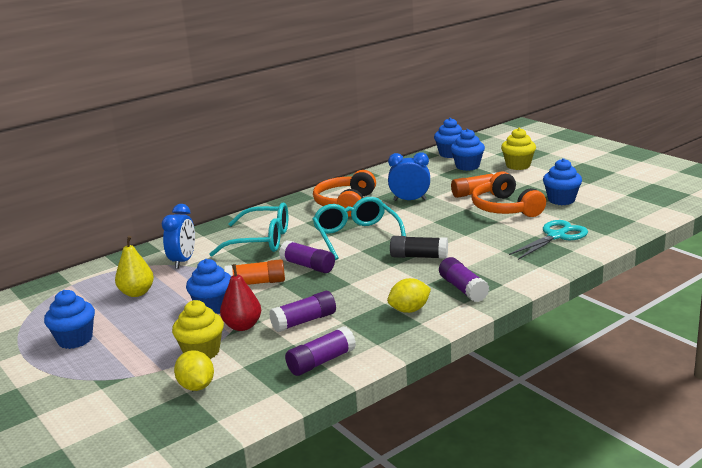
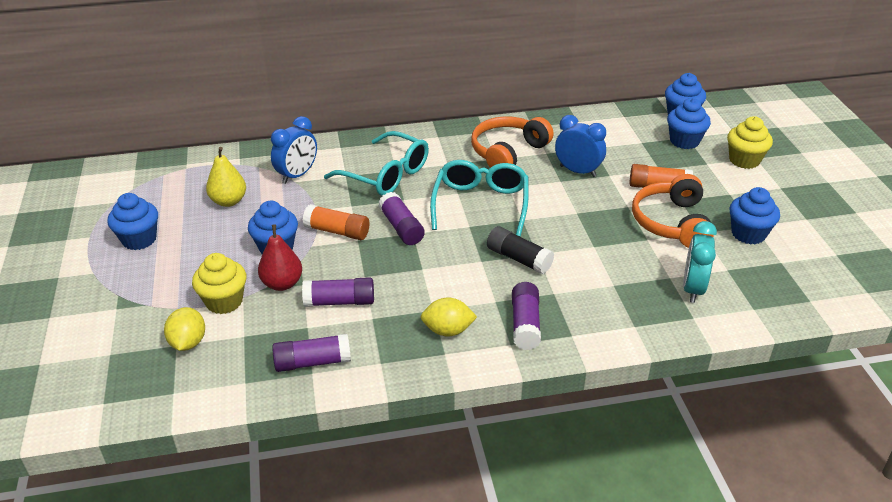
camera: 25 degrees right, 15 degrees up
(556, 236) = (692, 288): turquoise scissors -> turquoise clock

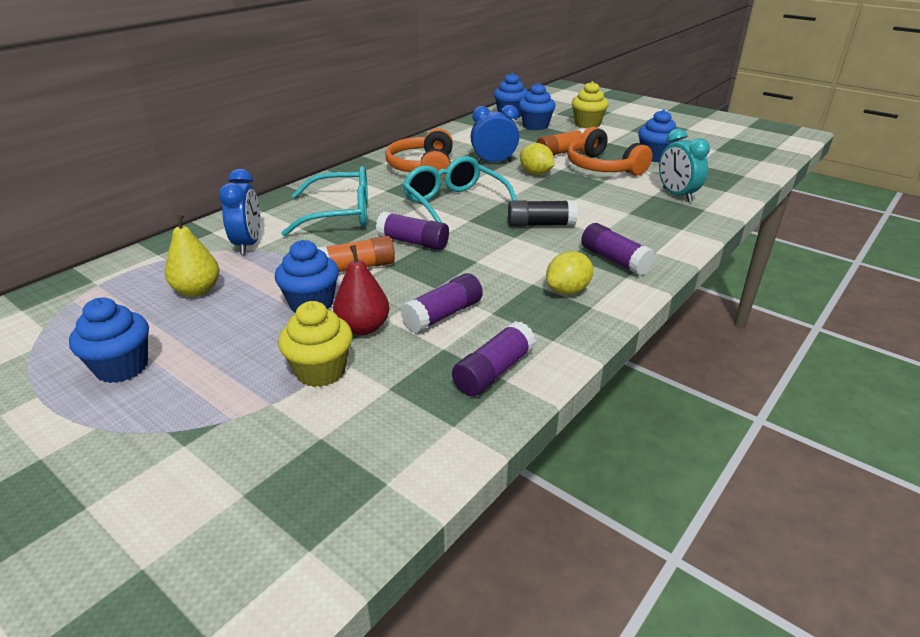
camera: 40 degrees left, 5 degrees down
(188, 342) = (333, 427): yellow lemon -> yellow lemon (535, 173)

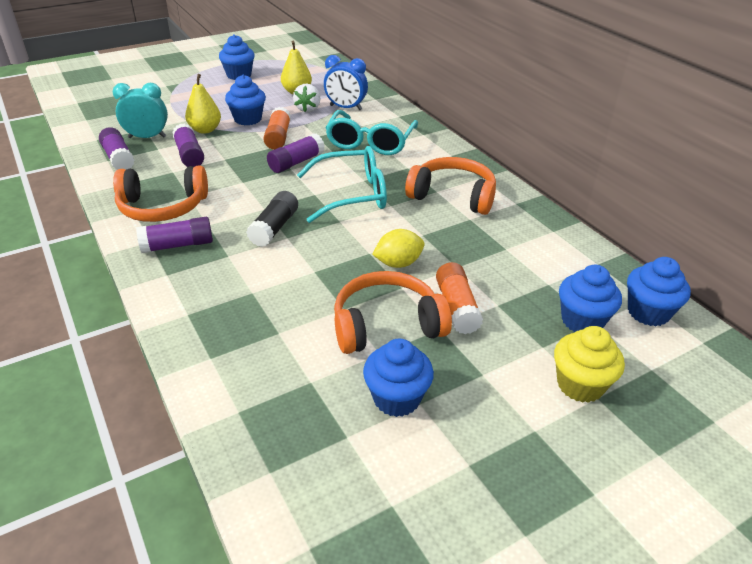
camera: 110 degrees right, 5 degrees up
(260, 268) = (308, 109): none -> white strawberry
(320, 371) = (180, 115): yellow cupcake -> none
(363, 328) = (205, 130): red pear -> yellow pear
(494, 162) = (449, 243): blue clock -> none
(567, 291) = (162, 207): yellow lemon -> orange headphones
(676, 195) = (263, 353): turquoise clock -> turquoise clock (147, 137)

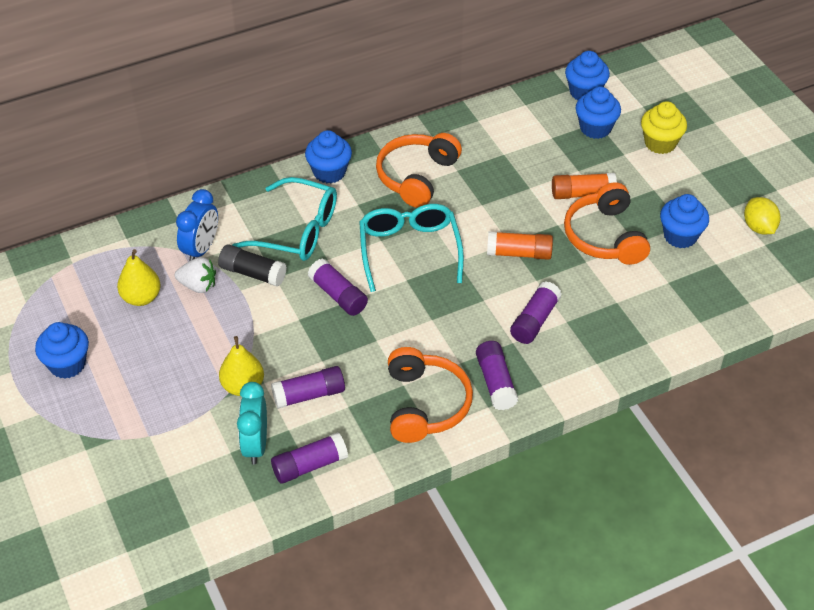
camera: 85 degrees left, 10 degrees up
(248, 119) = (218, 345): blue cupcake -> blue cupcake (329, 172)
(255, 270) = (534, 320): none -> purple glue stick
(274, 228) = (468, 309): black glue stick -> black glue stick (252, 273)
(278, 137) = (273, 313): orange glue stick -> orange glue stick (519, 253)
(398, 263) = (525, 224): yellow lemon -> yellow lemon (759, 227)

